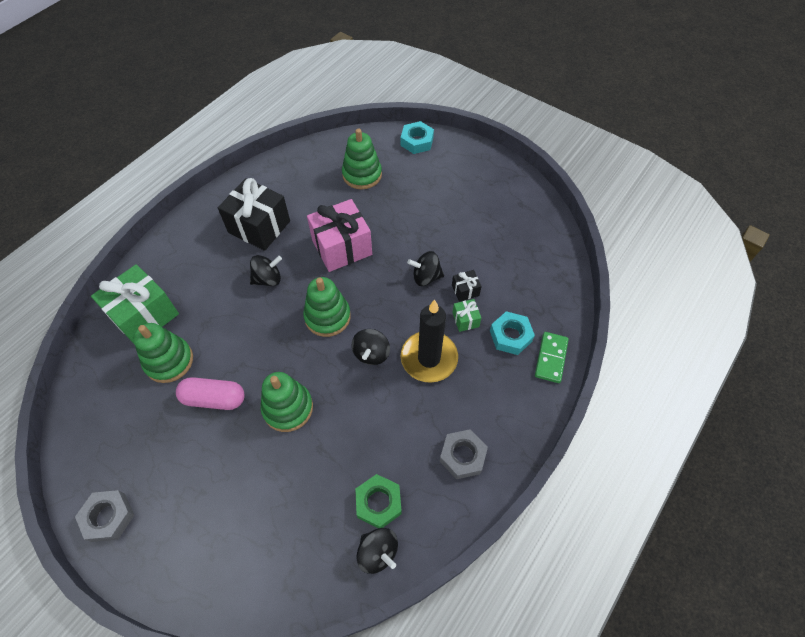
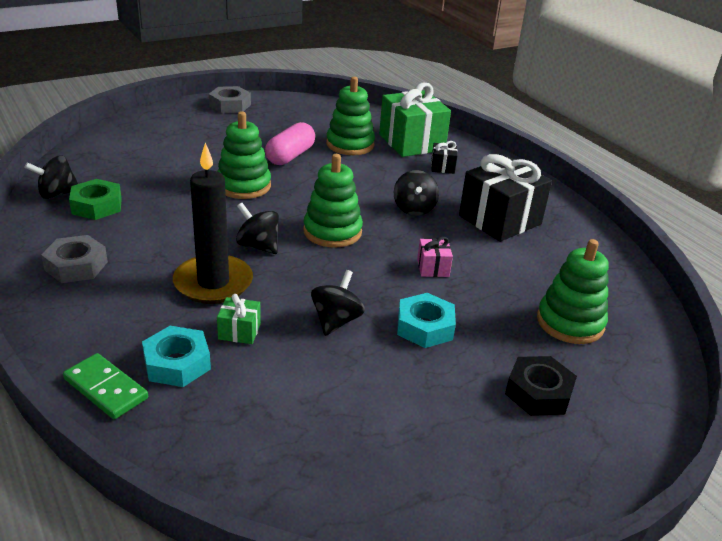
camera: 110 degrees right, 25 degrees down
(342, 247) = (433, 268): pink gift -> pink gift, size x0.45
(417, 141) = (642, 410): turquoise nut -> turquoise nut (425, 327)
(429, 178) = (538, 393): none -> black nut
(465, 290) = (286, 349): black gift -> black gift (442, 167)

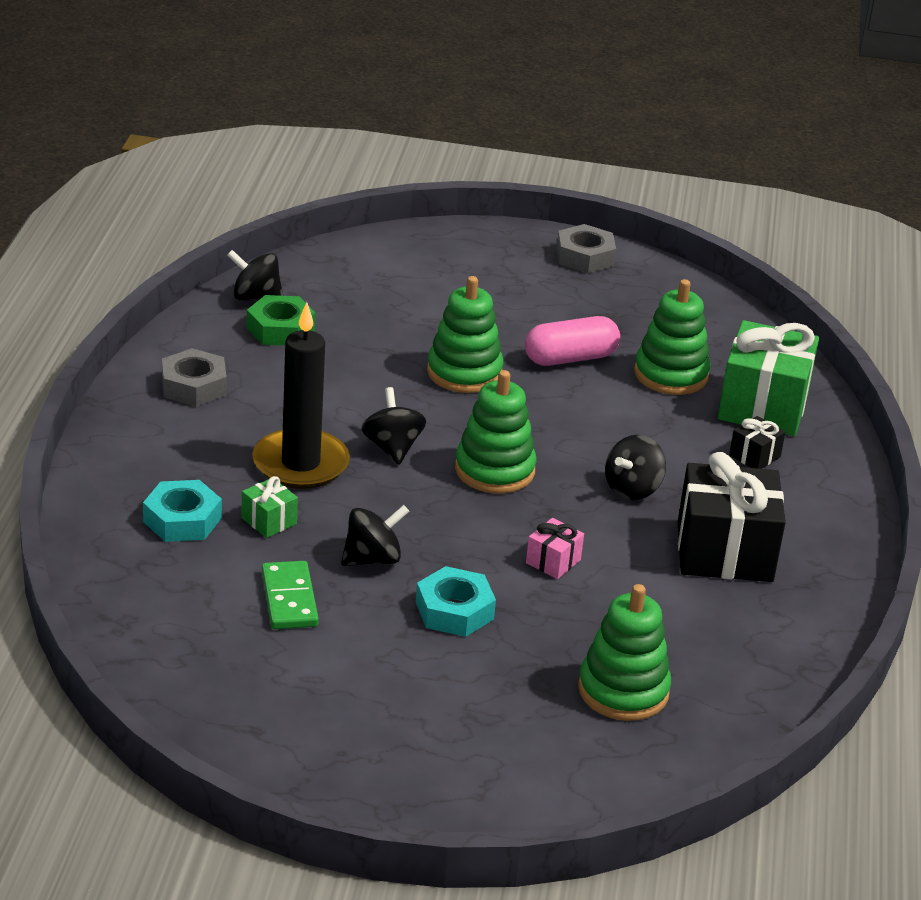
camera: 40 degrees right, 0 degrees up
(105, 389) = (103, 510): green domino -> green domino (289, 599)
(538, 393) = (480, 724): black nut -> none

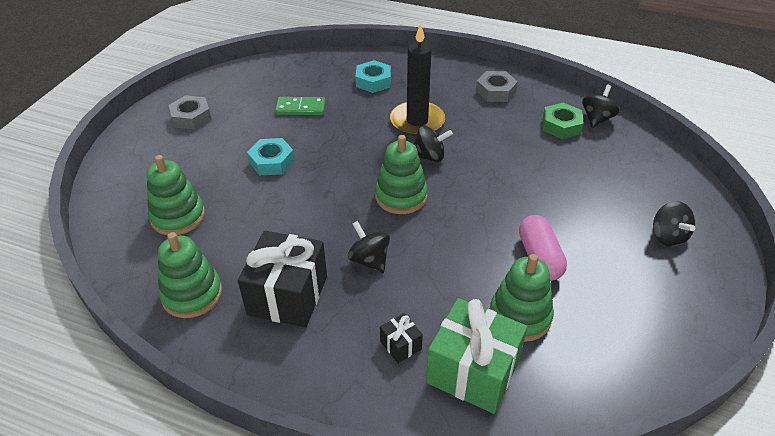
camera: 105 degrees right, 10 degrees up
(269, 521) = (366, 107): green gift -> none
(372, 559) = (325, 138): black spinning top -> black spinning top (668, 237)
(464, 372) = (516, 198): green stacking toy -> green stacking toy (192, 294)
(553, 561) = (302, 207): pink gift -> none
(585, 257) = (706, 296): grey nut -> grey nut (191, 117)

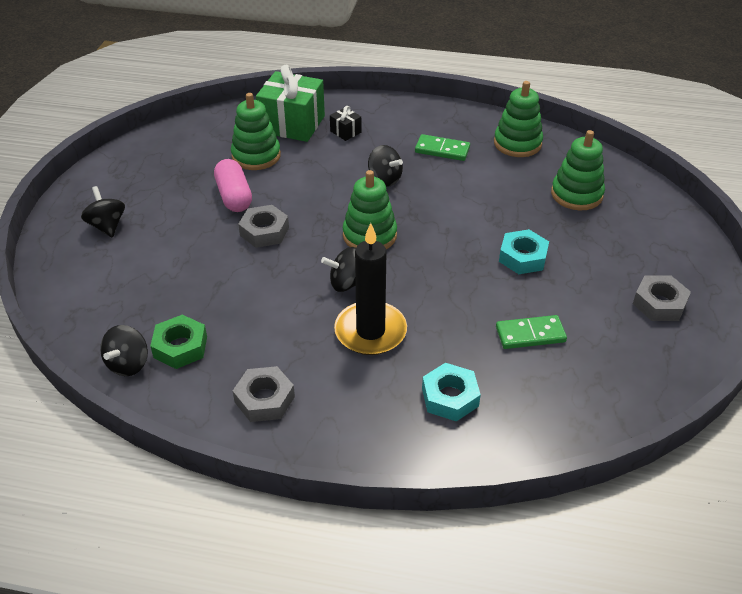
camera: 170 degrees right, 0 degrees up
(287, 295) = (442, 150): black gift -> green domino
(503, 212) = (264, 231): none -> grey nut

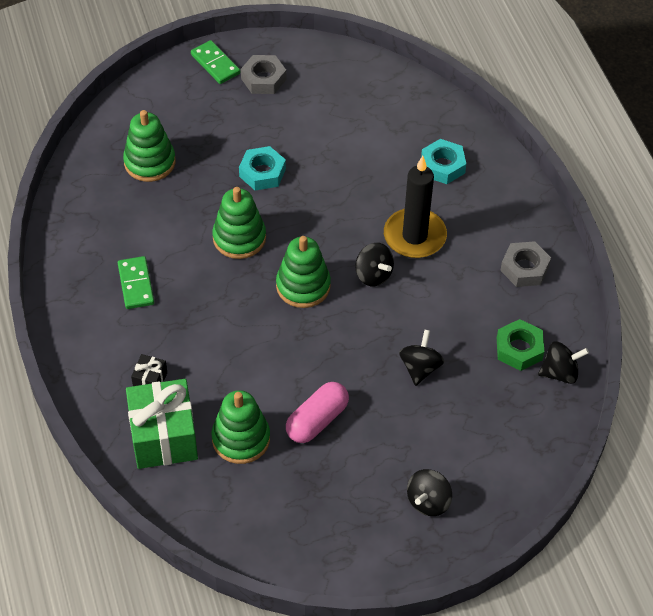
camera: 120 degrees left, 10 degrees up
(264, 231) = (350, 367): grey nut -> none
(384, 179) = (213, 310): black spinning top -> black spinning top (420, 368)
(517, 143) = (89, 229): green stacking toy -> green stacking toy (239, 238)
(530, 334) = (349, 142): green domino -> green domino (215, 64)

